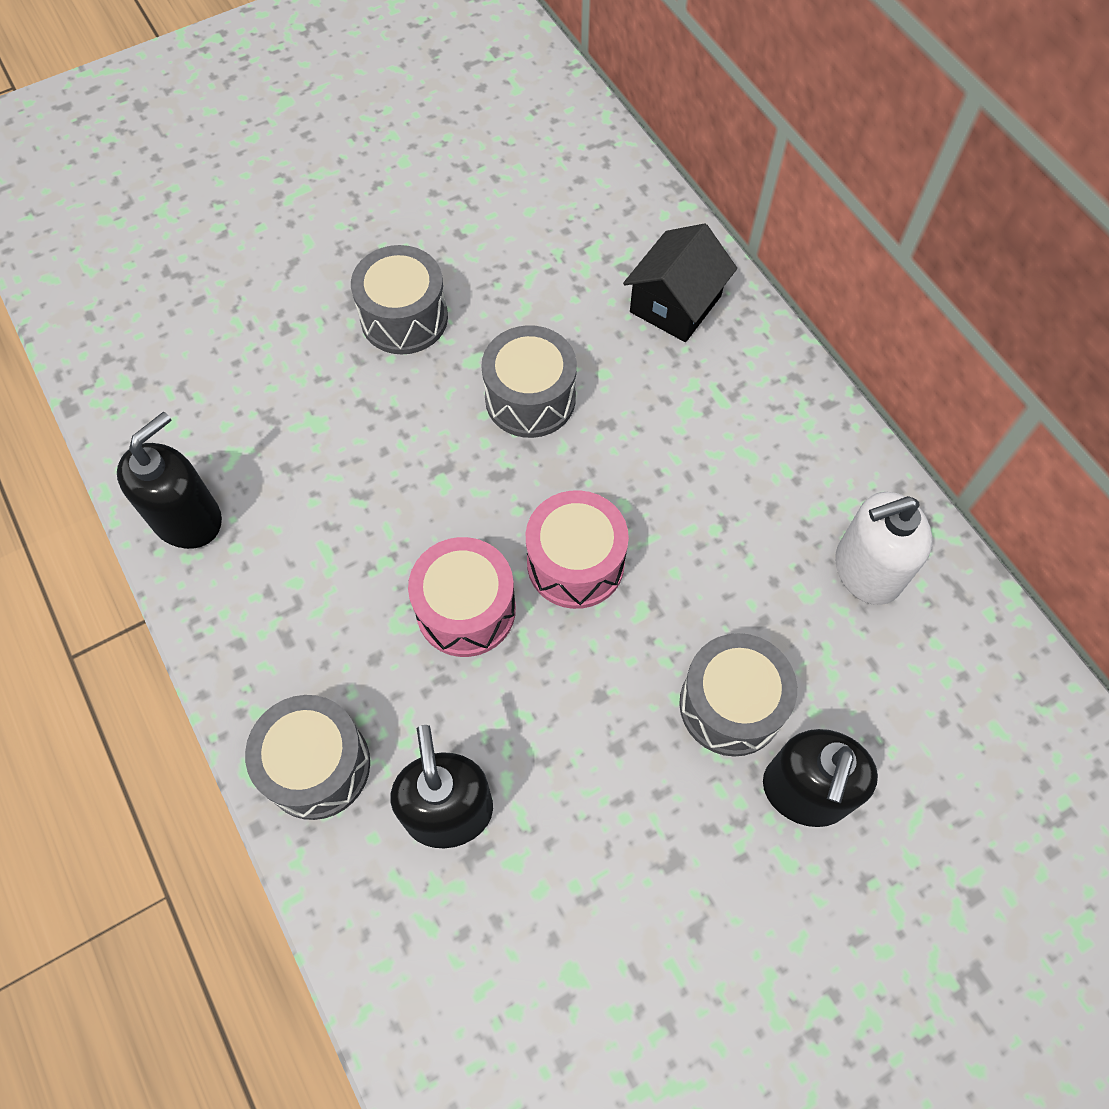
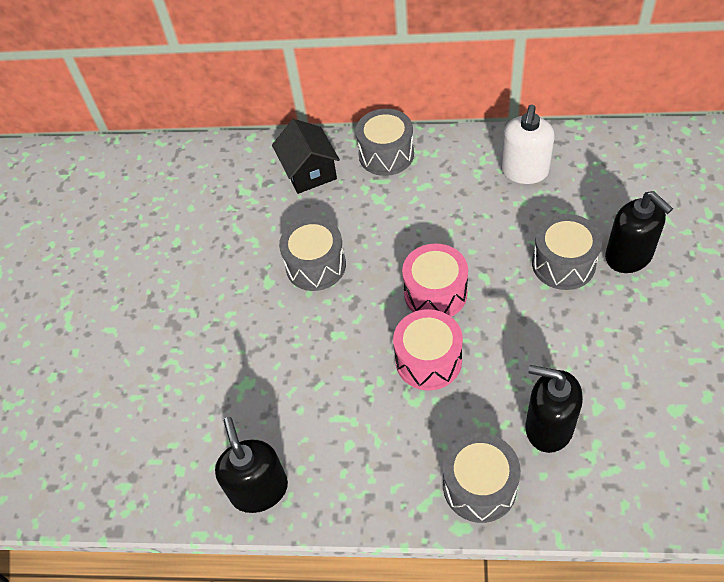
camera: 50 degrees left, 10 degrees down
(404, 318) = (210, 303): grey drum -> grey drum (386, 155)

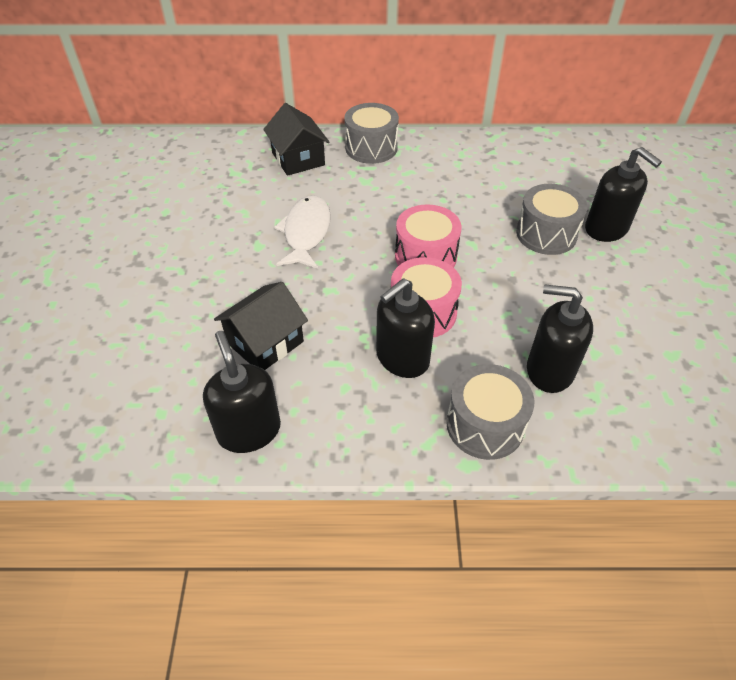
camera: 10 degrees left, 5 degrees down
(274, 395) = (265, 342): none -> black house
(316, 265) = (306, 232): grey drum -> white fish
(405, 413) = (402, 358): none -> black soap dispenser
(524, 171) = (501, 163): white soap dispenser -> none

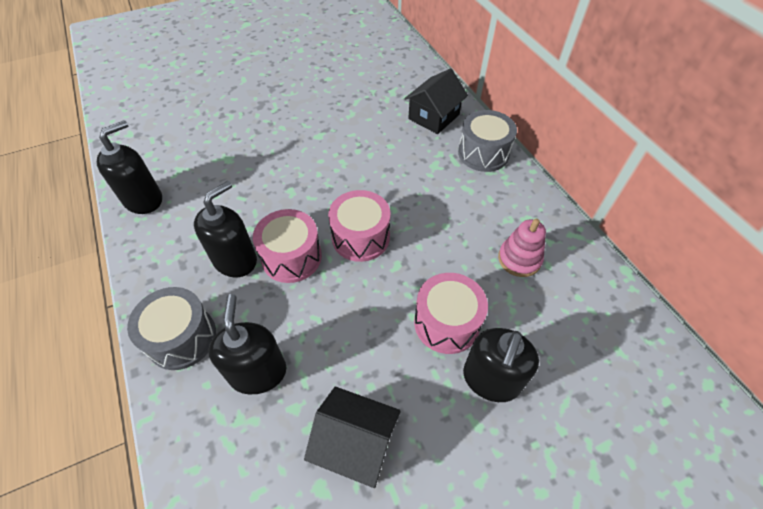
camera: 65 degrees right, 5 degrees up
(265, 342) = (223, 177): black house -> black house (355, 443)
(306, 232) = (347, 154): white fish -> none
(402, 358) = (235, 260): black soap dispenser -> black soap dispenser turned 105 degrees clockwise
(502, 173) = (519, 259): none -> pink stacking toy
(546, 234) = (446, 323): grey drum -> pink drum

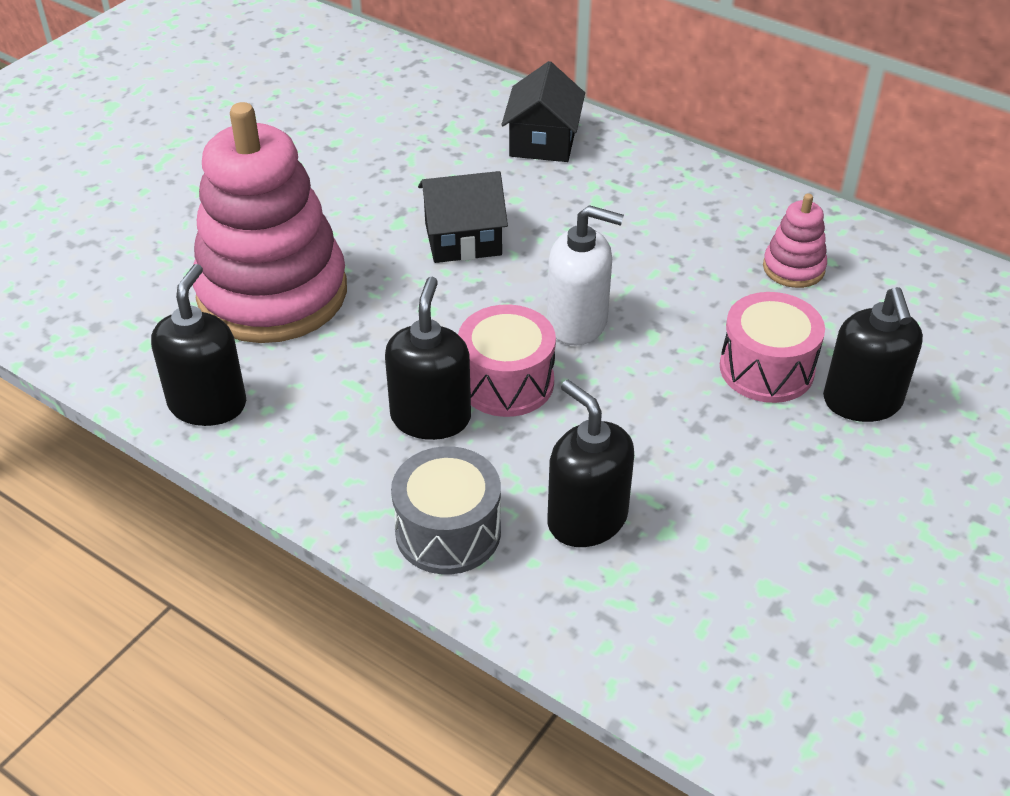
camera: 30 degrees left, 10 degrees down
(226, 150) = (272, 293): none -> pink stacking toy
(355, 443) = (768, 529): black house -> black house (463, 239)
(360, 237) = (577, 322): pink drum -> white soap dispenser
(483, 153) = (649, 164): grey drum -> none

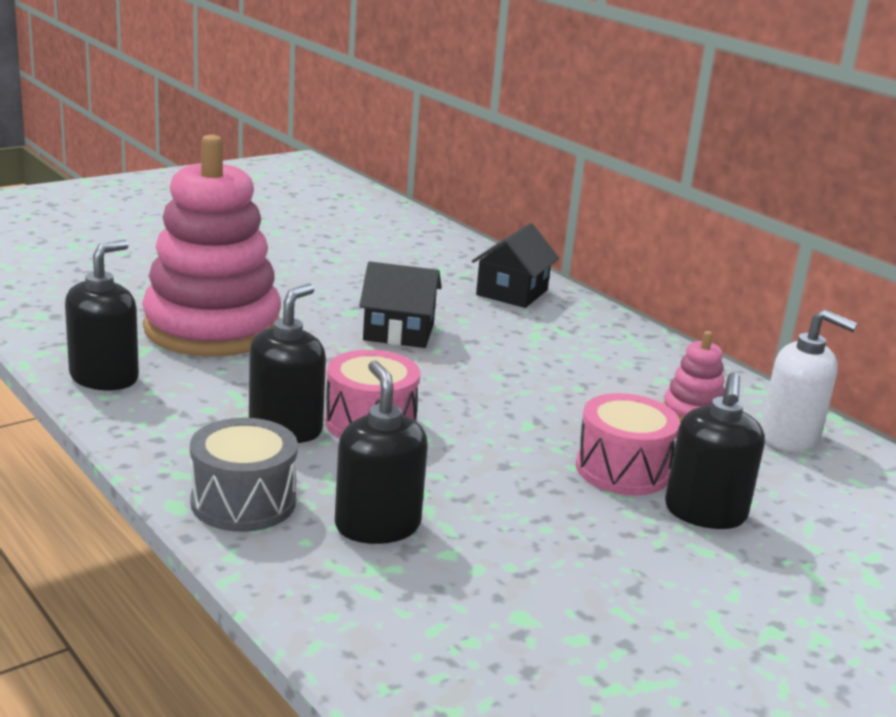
camera: 15 degrees right, 20 degrees down
(577, 322) = (463, 401): white soap dispenser -> white soap dispenser (790, 437)

